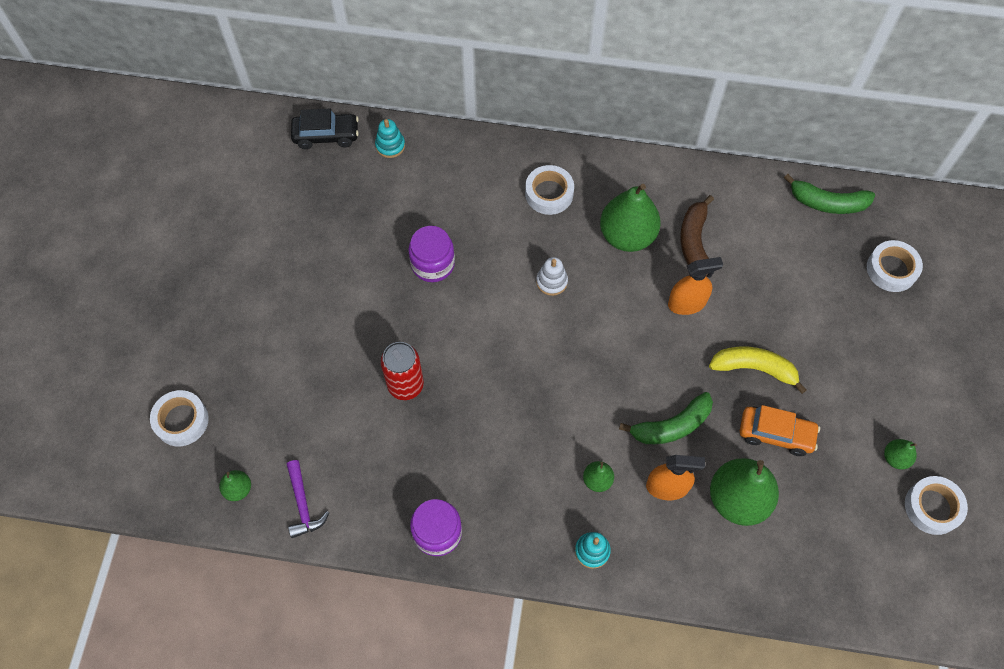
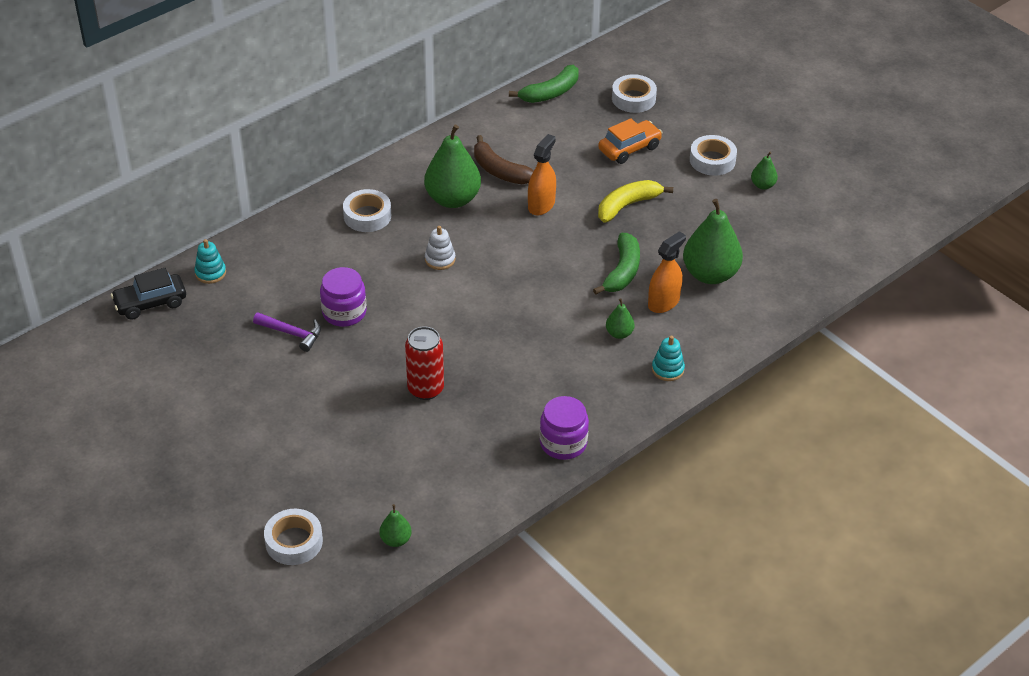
camera: 50 degrees left, 20 degrees down
(303, 505) = (454, 507): purple hammer -> purple hammer (292, 333)
(326, 136) = (150, 303): black car -> black car turned 150 degrees counterclockwise
(776, 434) = (685, 227): orange car -> orange car (629, 149)
(932, 507) = (812, 192): white tape -> white tape (712, 160)

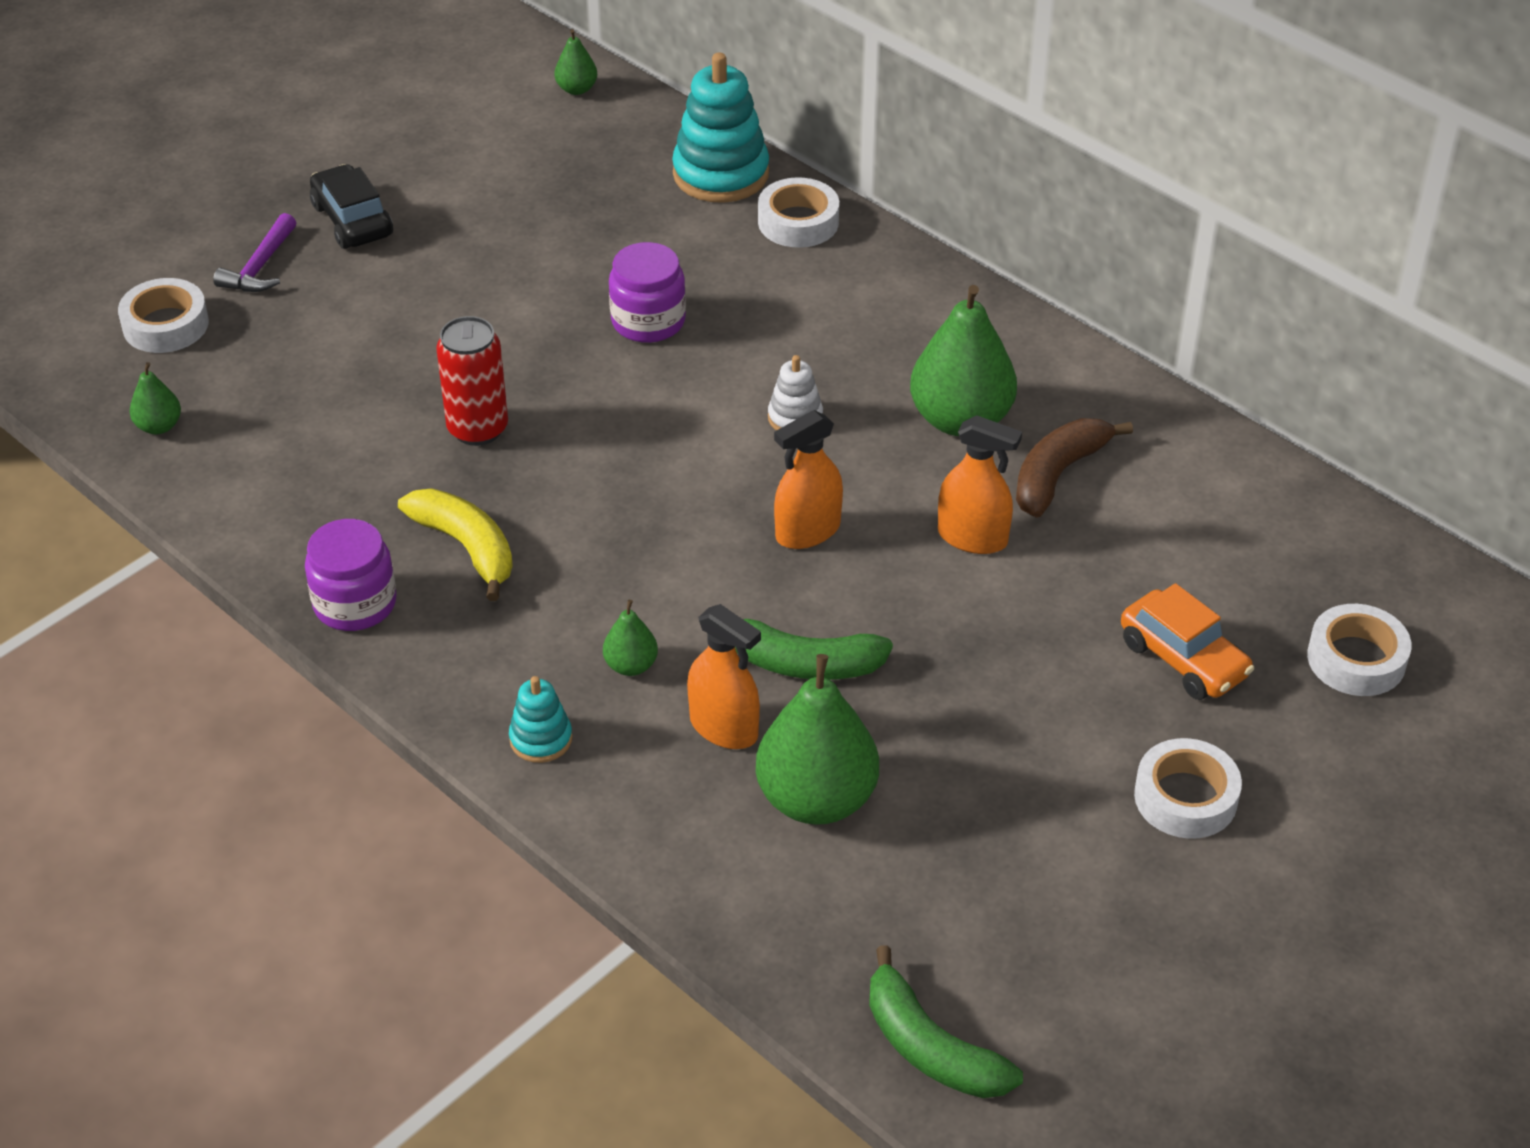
camera: 85 degrees right, 0 degrees up
(150, 303) = (646, 127): black car -> black car (352, 220)
(210, 273) = (721, 174): turquoise stacking toy -> turquoise stacking toy, size x1.95
(292, 333) = (594, 272): purple hammer -> purple hammer (260, 267)
(367, 216) = (892, 321): white tape -> white tape (798, 222)
(529, 262) = (808, 531): none -> orange spray bottle
(550, 93) = (1326, 529): green banana -> green banana (930, 1047)
(627, 205) = (1001, 663): yellow banana -> yellow banana (467, 547)
(763, 185) = (1124, 888): green pear -> green pear (576, 89)

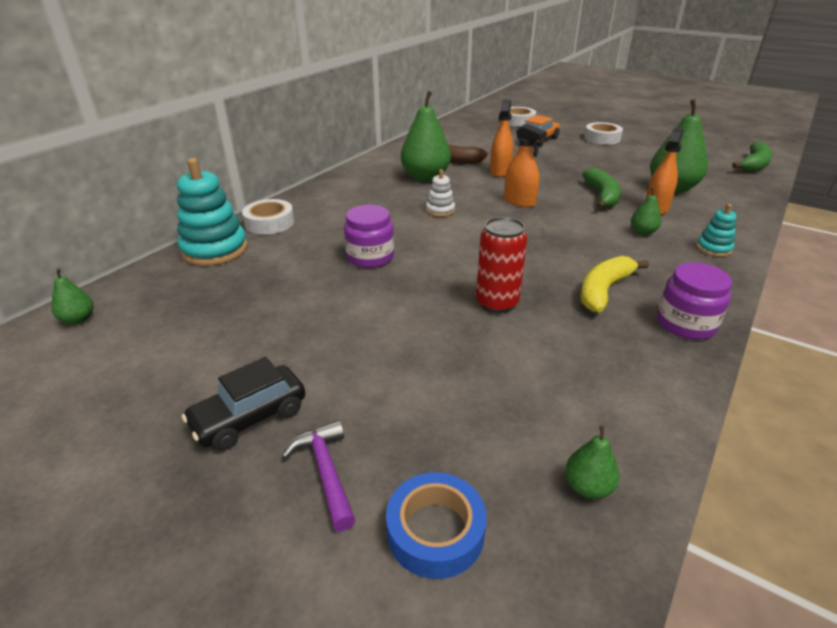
camera: 100 degrees left, 10 degrees down
(165, 325) = (435, 531): white tape -> blue tape
(260, 267) = (325, 471): purple hammer -> purple hammer turned 120 degrees counterclockwise

